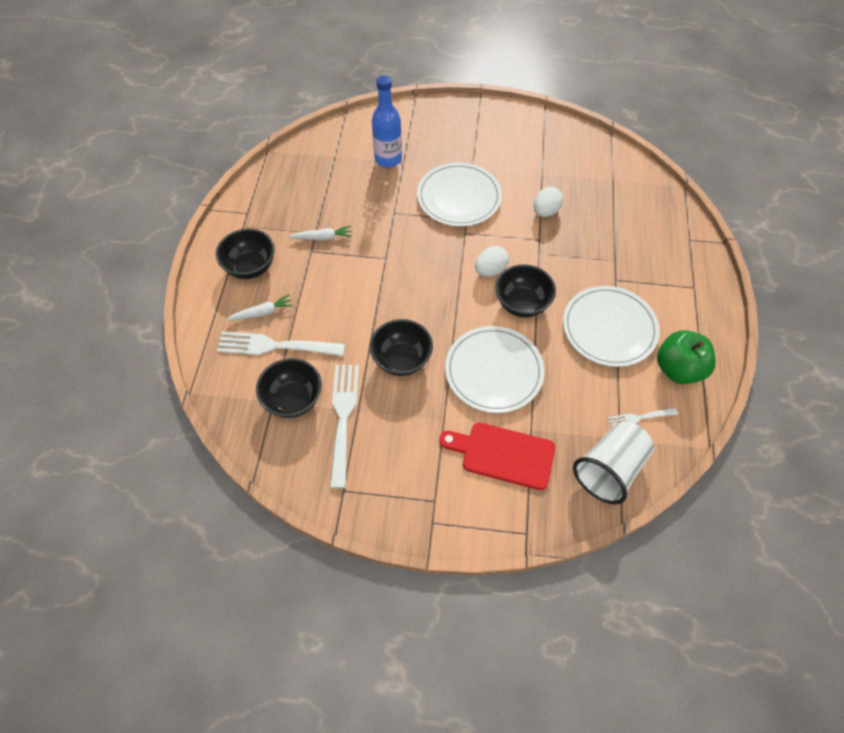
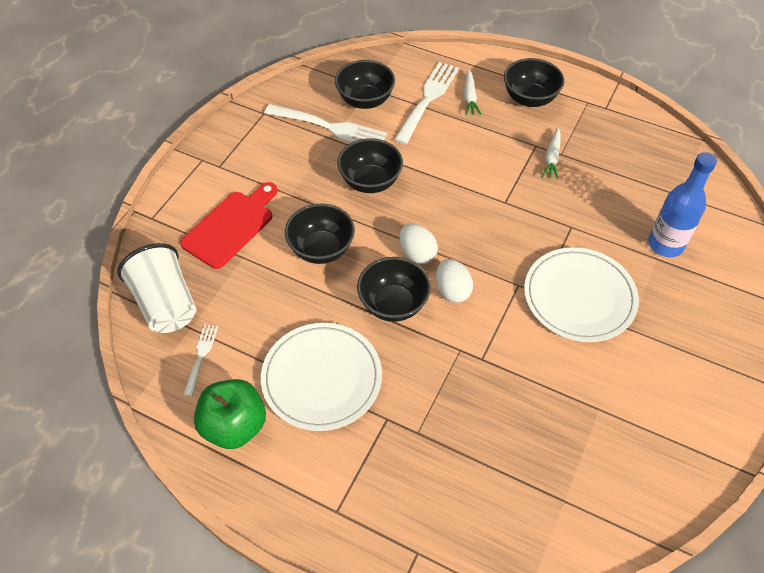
camera: 110 degrees right, 5 degrees down
(493, 371) = (321, 249): white plate -> black bowl
(545, 211) = (527, 385): white egg -> white egg (417, 254)

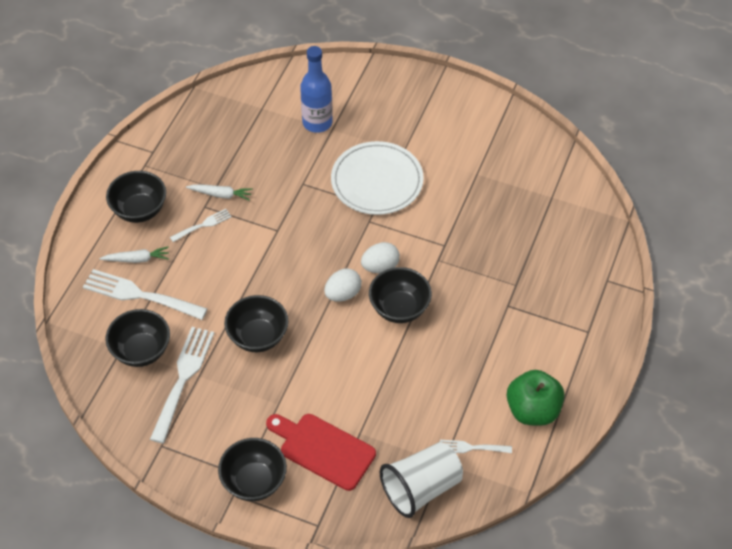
camera: 95 degrees left, 0 degrees up
(321, 249) = (344, 369): black bowl -> black bowl (254, 481)
(322, 378) = (479, 353): white plate -> none
(511, 144) = (203, 225): none -> white fork

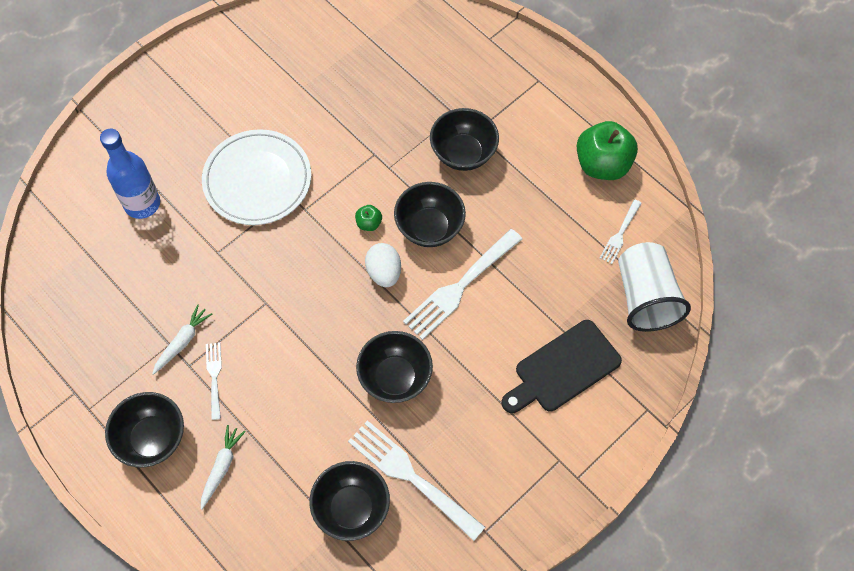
camera: 65 degrees left, 10 degrees up
(140, 295) = (274, 482): white fork -> white fork (460, 286)
(254, 481) = (571, 451): black bowl -> black bowl (463, 153)
(323, 449) = (563, 369): red cutting board -> black cutting board
(380, 267) = (369, 223): white egg -> green apple

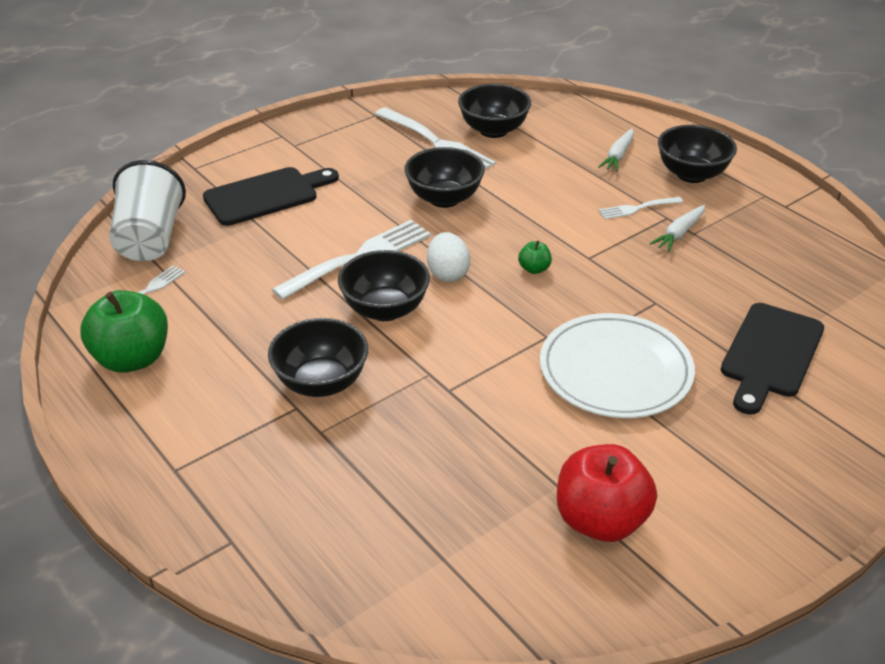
camera: 175 degrees left, 25 degrees down
(142, 204) = (770, 354): blue bottle -> black cutting board
(214, 377) = (637, 208): white fork -> white fork turned 75 degrees clockwise
(279, 66) = (600, 520): none -> red apple
(369, 223) = (462, 318): green apple -> green apple (534, 269)

